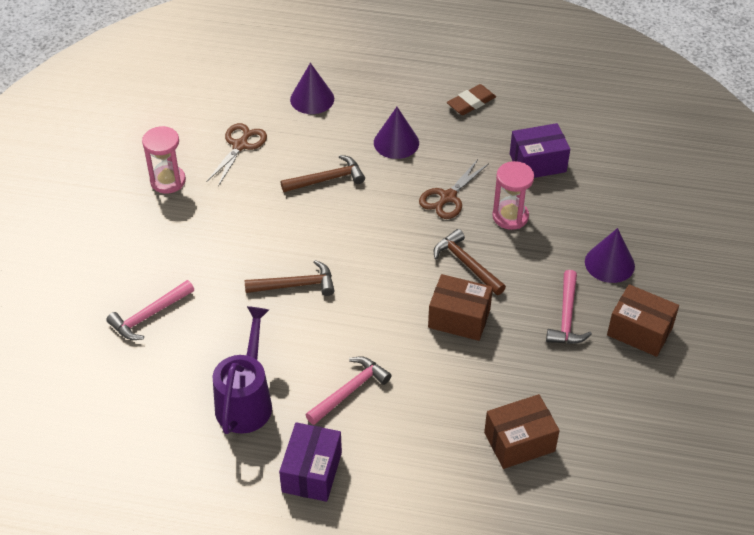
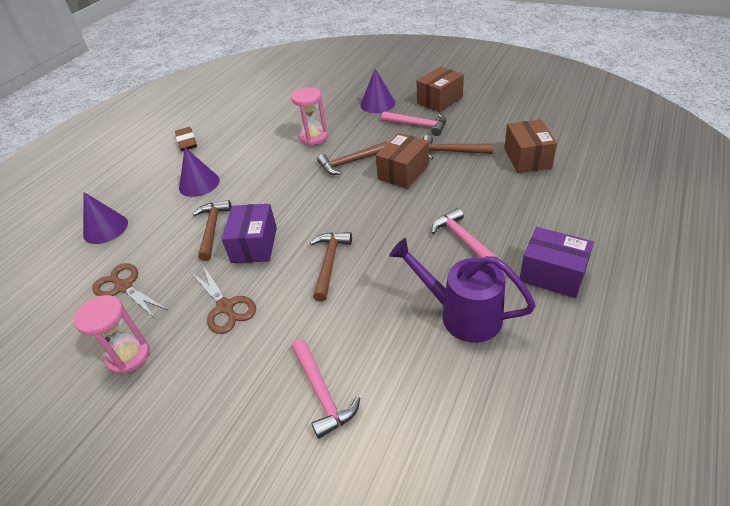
camera: 70 degrees left, 5 degrees down
(448, 197) = (277, 164): brown scissors -> brown scissors (226, 307)
(513, 360) = (451, 152): none -> brown hammer
(537, 163) = (269, 120): purple box -> purple box (254, 245)

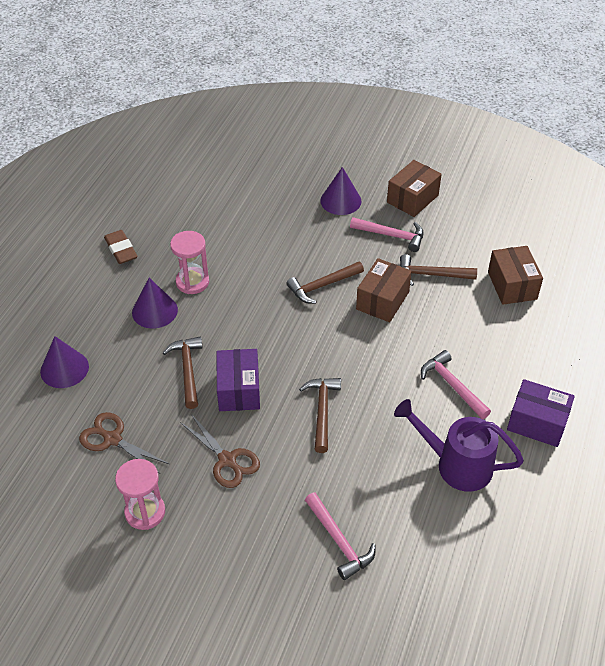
camera: 10 degrees left, 5 degrees up
(313, 137) = (274, 249): pink hourglass -> pink hourglass (192, 282)

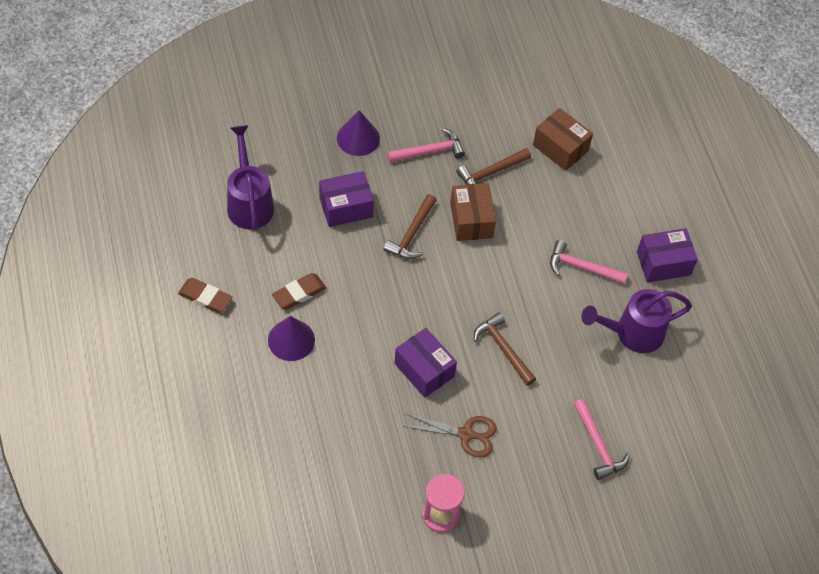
camera: 40 degrees left, 10 degrees up
(64, 369) = (263, 439): purple cone -> none
(112, 439) = (361, 474): brown scissors -> none
(187, 370) = (368, 377): brown hammer -> none
(192, 282) = (299, 293): pink hourglass -> brown eraser
(215, 204) = (249, 202): none -> purple watering can
(286, 242) = (346, 207): none -> purple box
(339, 541) = (598, 445): pink hammer -> pink hammer turned 45 degrees clockwise
(412, 199) = (417, 103): brown box -> none

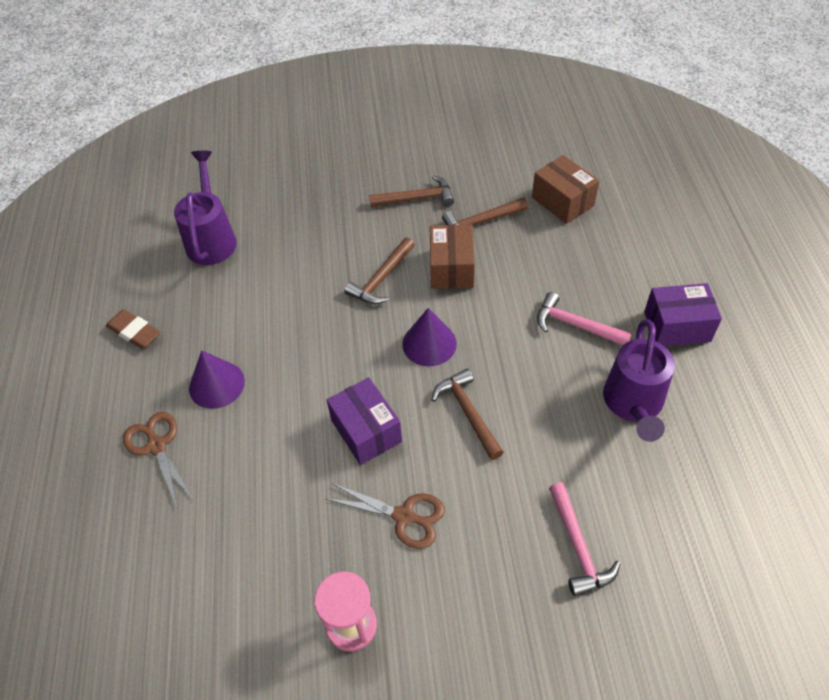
camera: 15 degrees right, 5 degrees down
(255, 395) = (156, 446): none -> brown scissors
(299, 293) = (239, 334): brown eraser -> none
(346, 207) = (314, 248): purple box -> none
(358, 138) = (343, 183): purple cone -> purple cone (429, 343)
(429, 151) = (417, 198): pink hammer -> brown hammer
(632, 333) = (633, 405): purple watering can -> purple watering can turned 75 degrees counterclockwise

